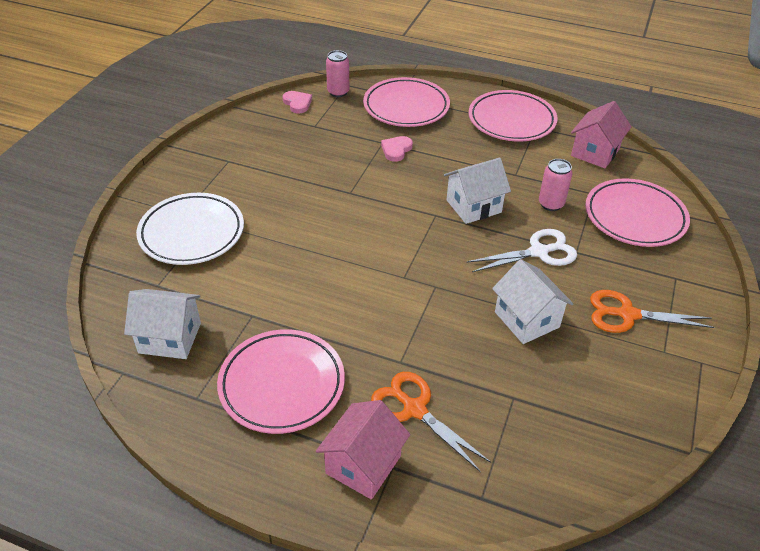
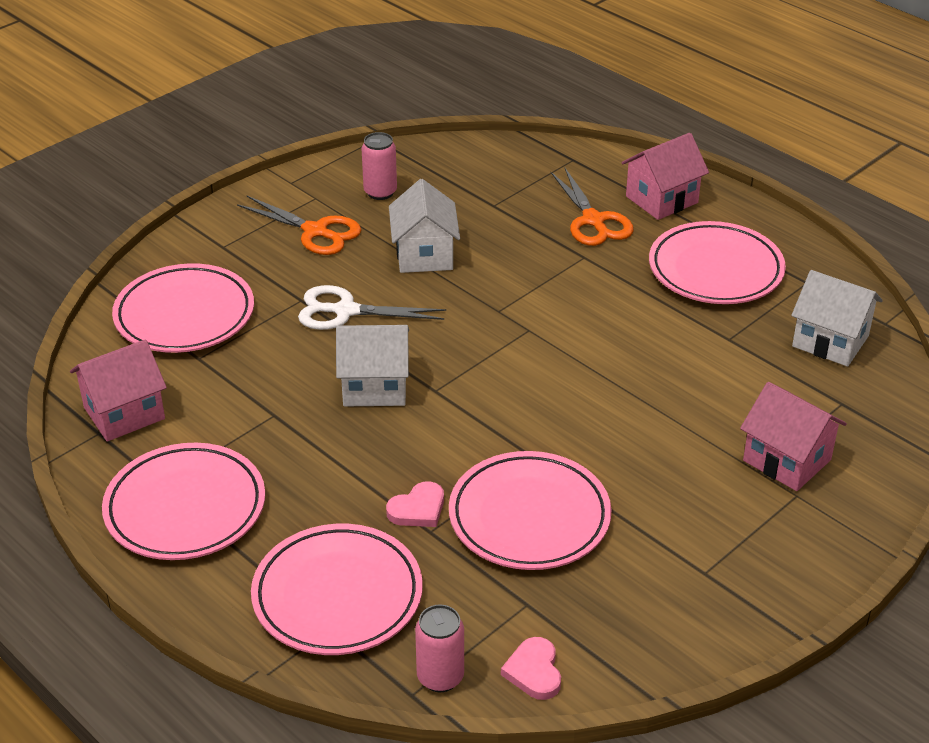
camera: 155 degrees left, 5 degrees down
(192, 233) = (786, 460): white plate -> pink house
(334, 161) = (529, 517): none -> pink plate
(551, 204) = (270, 360): pink can -> pink can (380, 192)

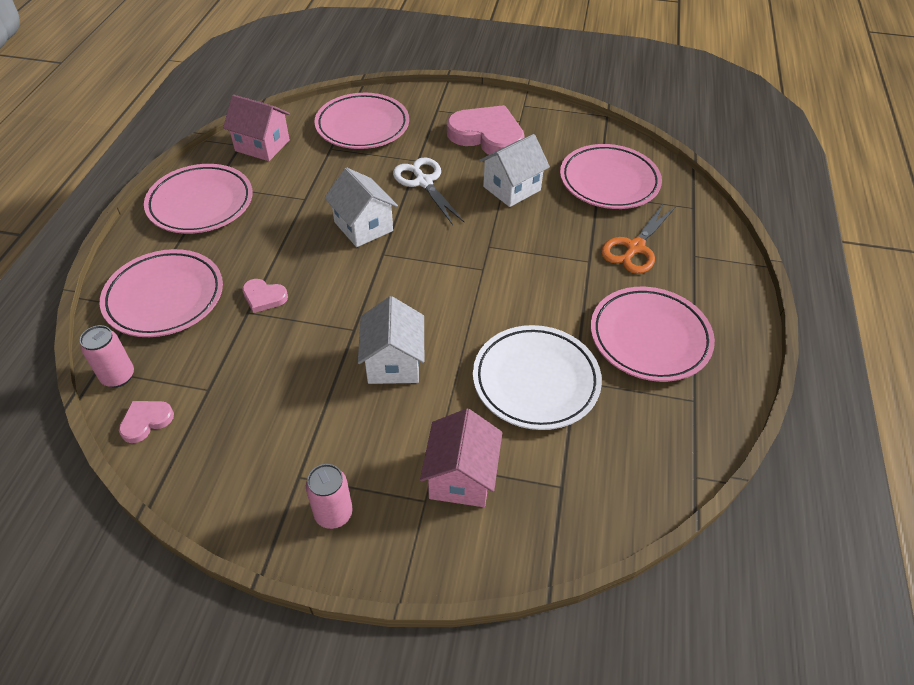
camera: 55 degrees right, 10 degrees up
(315, 231) = (487, 136): orange scissors -> pink heart
(380, 192) = (554, 142): pink can -> pink can (333, 514)
(529, 517) = (292, 353): pink plate -> pink plate (609, 181)
(661, 199) = (701, 272): pink house -> none
(710, 362) = (535, 381): none -> white plate
(830, 341) = (633, 447): white house -> white house (393, 362)

